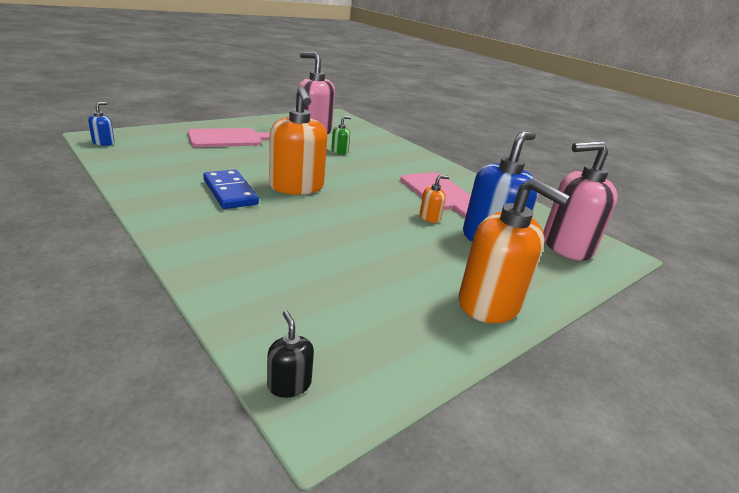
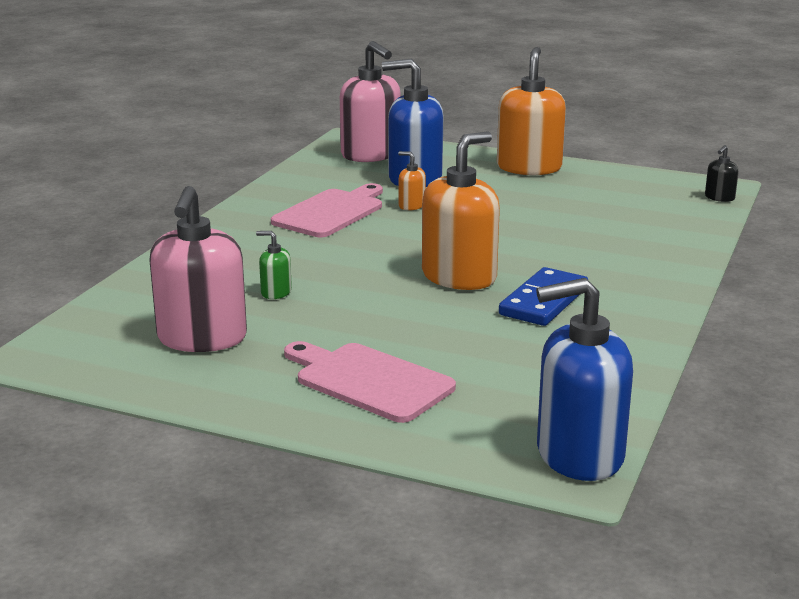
camera: 115 degrees left, 5 degrees down
(103, 142) = (579, 455): blue soap dispenser -> blue soap dispenser, size x2.28

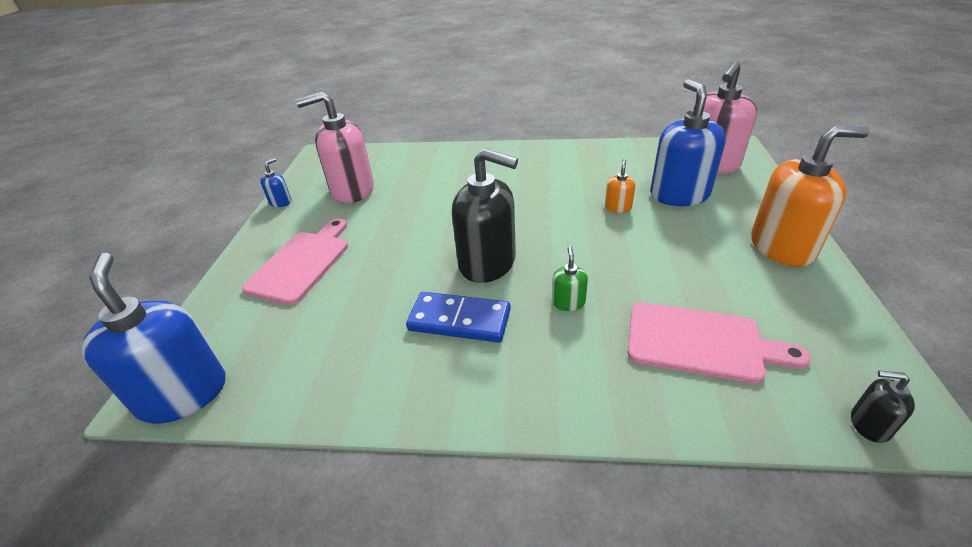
camera: 75 degrees right, 15 degrees up
(173, 395) = (280, 202): none -> blue soap dispenser
(276, 292) = (424, 195): green soap dispenser -> green soap dispenser (568, 302)
(331, 212) = (573, 179): pink cutting board -> pink cutting board (701, 343)
(459, 277) = (487, 263): orange soap dispenser -> black soap dispenser

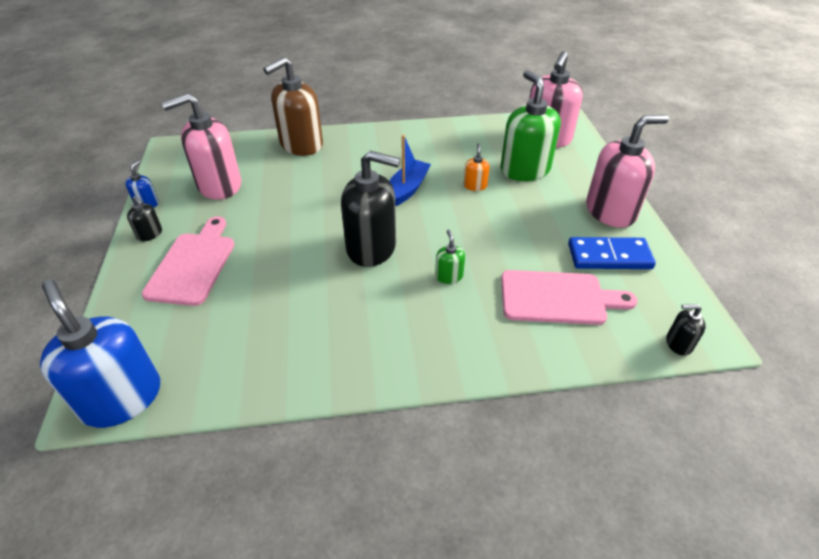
camera: 15 degrees left, 5 degrees up
(272, 230) = (150, 234): none -> black soap dispenser
(442, 158) = (301, 145): none -> brown soap dispenser
(459, 320) = (359, 302): blue domino -> blue domino (609, 256)
(540, 206) = (407, 189): none -> blue boat
(679, 194) = (525, 170): blue soap dispenser -> green soap dispenser
(782, 247) = (610, 211): orange soap dispenser -> pink soap dispenser

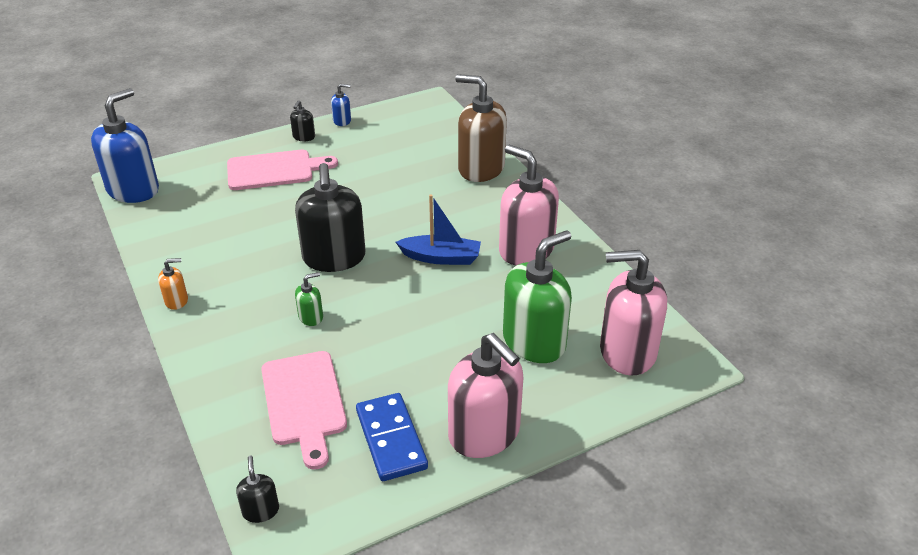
camera: 70 degrees right, 5 degrees down
(219, 185) = (386, 146): pink soap dispenser -> pink soap dispenser (526, 250)
(475, 185) = (476, 306): orange soap dispenser -> orange soap dispenser (176, 300)

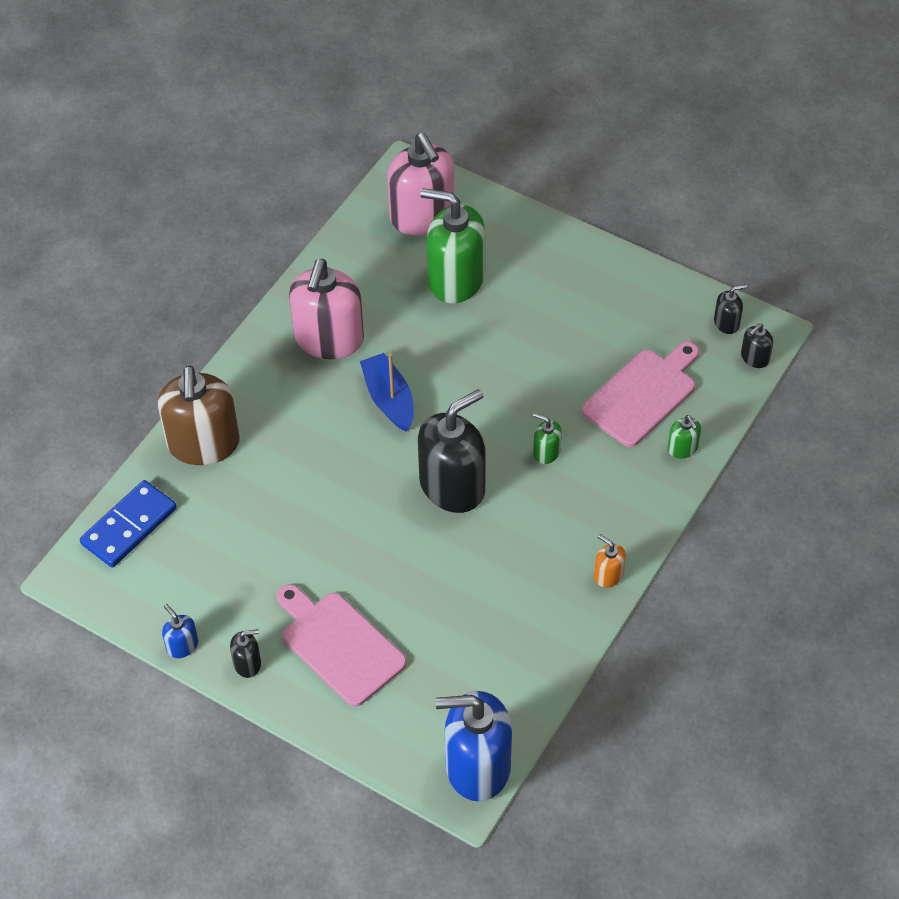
camera: 120 degrees left, 15 degrees up
(227, 400) = (682, 448): none -> green soap dispenser
(320, 512) = (726, 323): none -> black soap dispenser
(391, 439) = (632, 319): blue domino -> blue domino (129, 526)
(484, 433) = (580, 266): pink soap dispenser -> none

